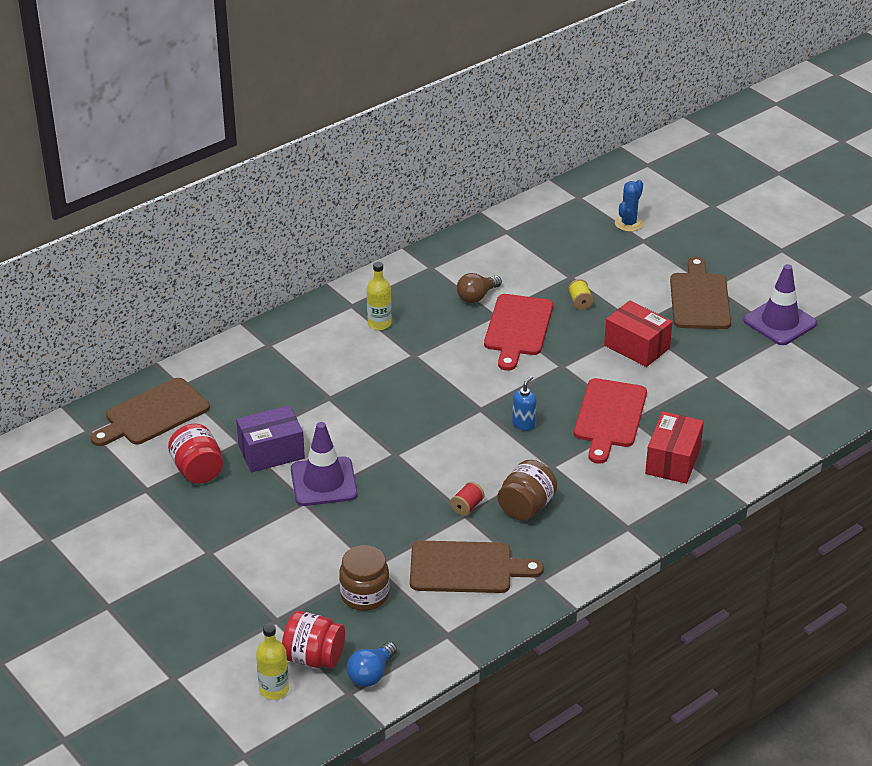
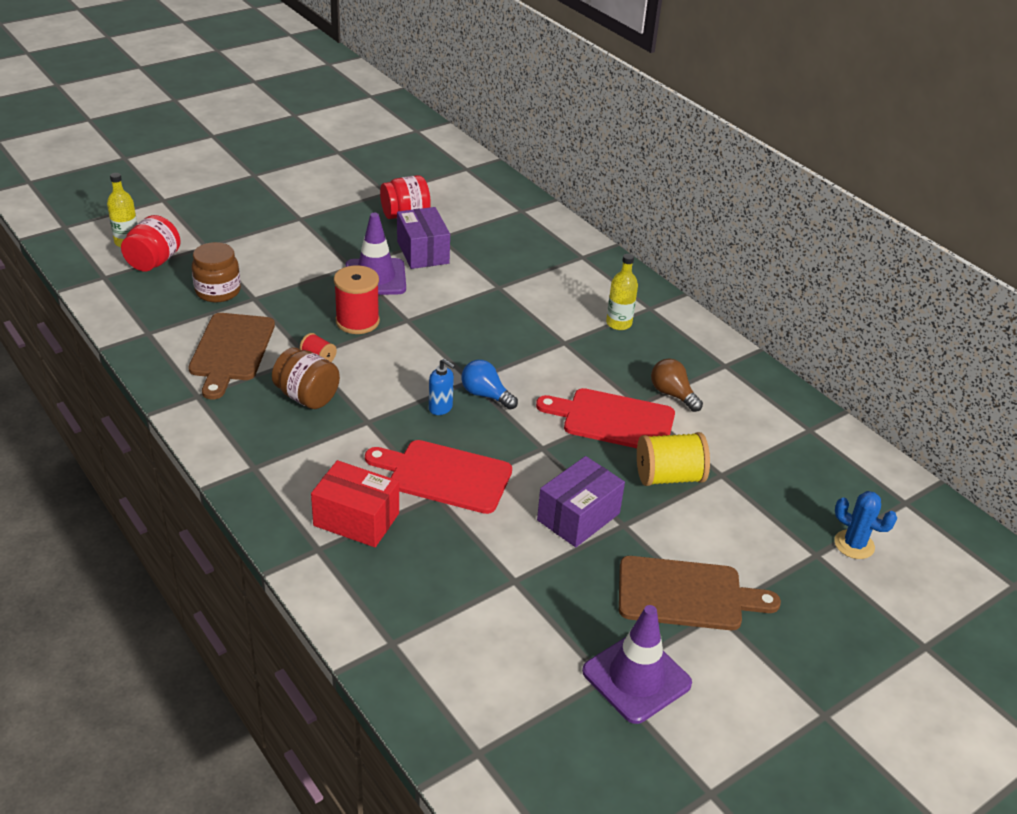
camera: 90 degrees right, 0 degrees up
(153, 414) = (484, 197): brown cutting board -> none
(371, 674) = (120, 289): blue light bulb -> blue light bulb (485, 395)
(403, 487) = (357, 321): none -> red spool
(580, 302) = (669, 477): yellow spool -> yellow spool, size x1.93
(636, 347) = (578, 517): red box -> purple box

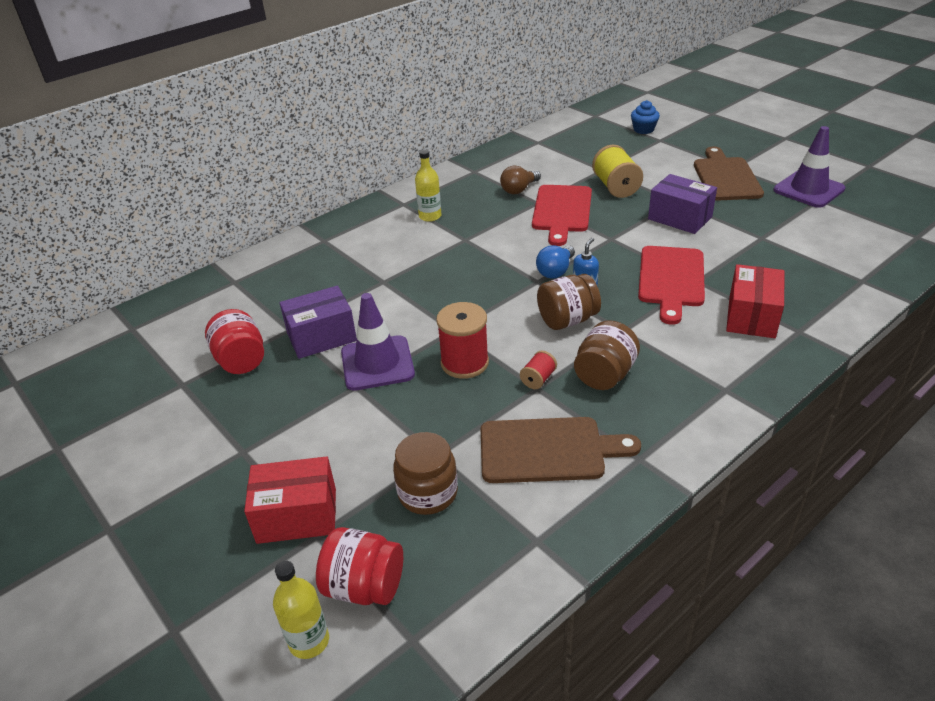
camera: 90 degrees left, 0 degrees up
(227, 239) = (297, 515): none -> red box
(397, 389) = (567, 320): none -> brown jar
(854, 544) = (643, 129): blue cactus -> blue cupcake

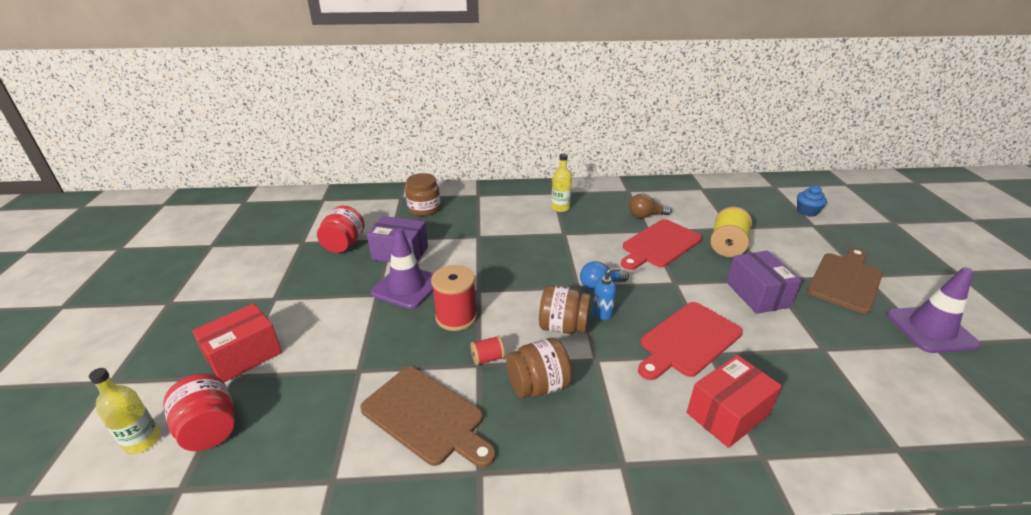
camera: 35 degrees right, 5 degrees down
(297, 515) = (244, 356): red box -> red box turned 75 degrees counterclockwise
(428, 493) = (320, 393): brown jar -> brown jar (424, 209)

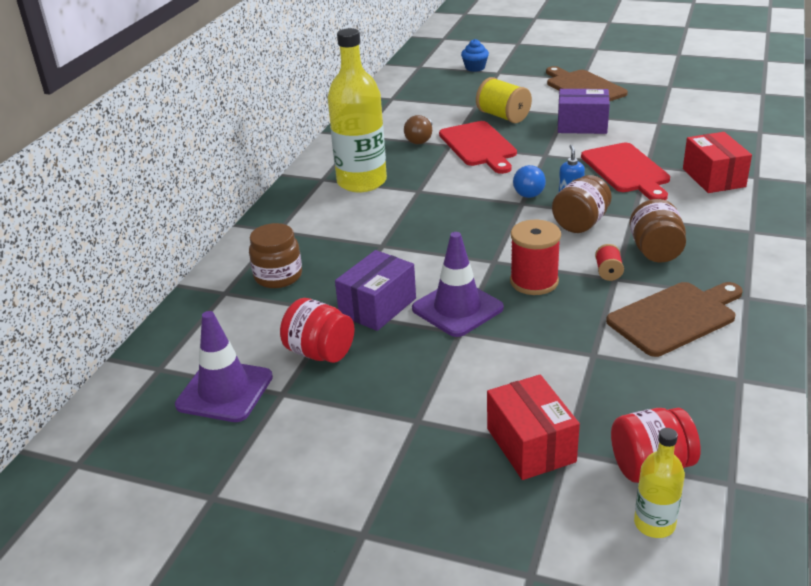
camera: 65 degrees left, 0 degrees up
(560, 208) = (362, 182): yellow bottle -> yellow bottle, size x2.07
(930, 329) = (655, 81): purple traffic cone -> purple traffic cone (224, 391)

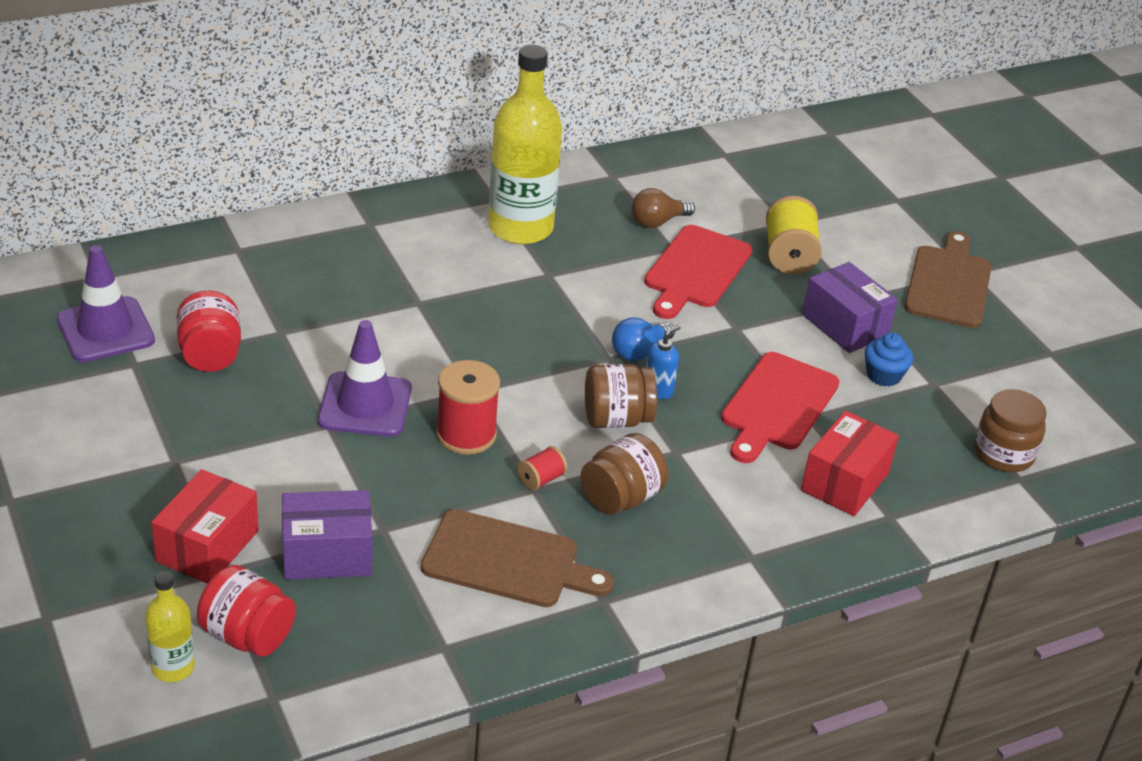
camera: 40 degrees right, 5 degrees up
(278, 276) = (296, 266): brown jar -> brown jar (1003, 454)
(377, 306) = (314, 353): purple box -> purple box (327, 554)
(475, 68) = (885, 176): blue cupcake -> blue cupcake (883, 375)

